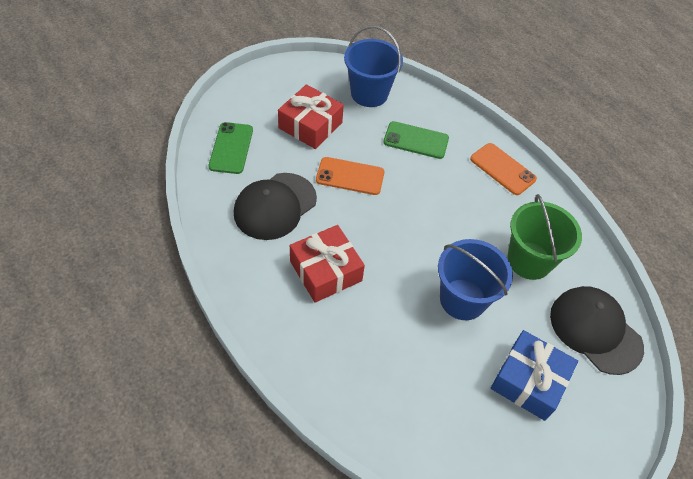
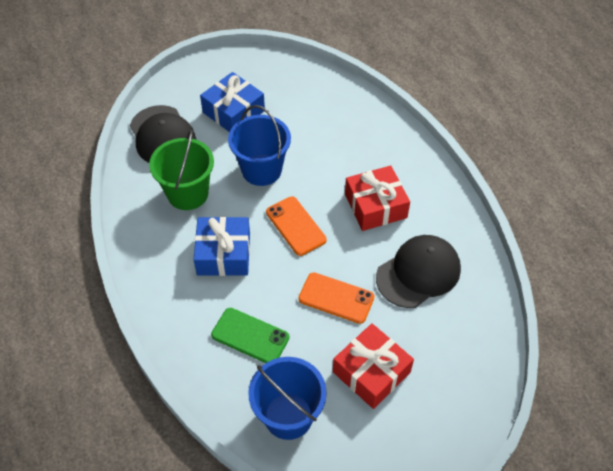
camera: 165 degrees left, 0 degrees up
(231, 148) = (466, 349): green phone -> none
(465, 203) = (223, 254): none -> blue gift
(502, 169) = (166, 288): orange phone -> orange phone (295, 226)

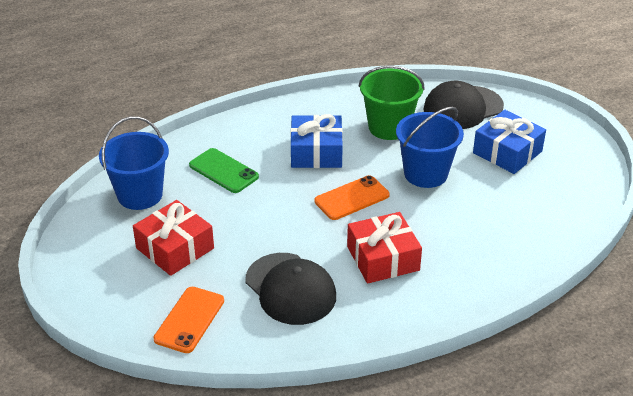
camera: 90 degrees right, 15 degrees down
(250, 336) = (223, 171): green phone -> green phone turned 75 degrees counterclockwise
(336, 298) = (261, 226): orange phone -> orange phone (189, 320)

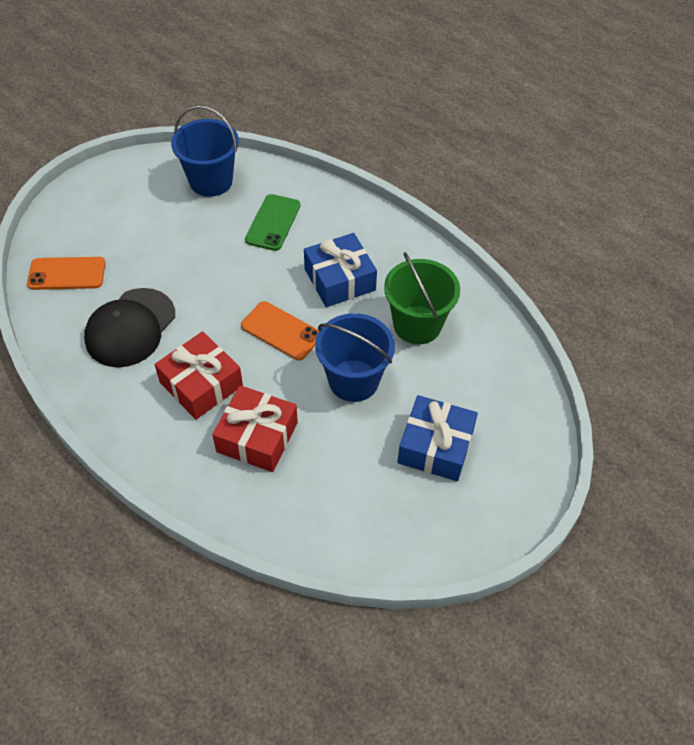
camera: 65 degrees right, 15 degrees up
(175, 248) = (151, 231): red gift -> red gift (257, 437)
(463, 108) = (496, 381): black cap -> none

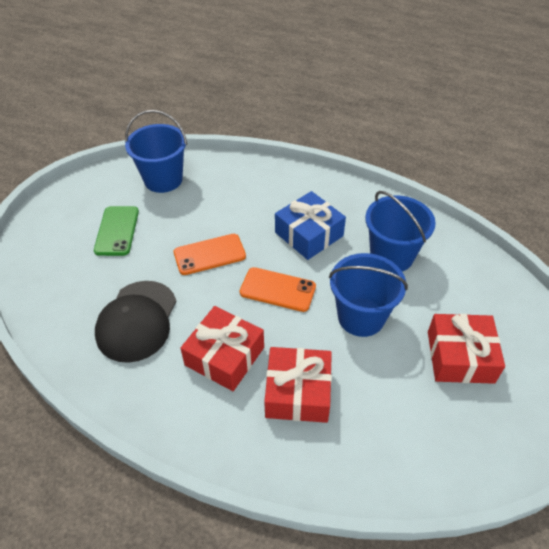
camera: 15 degrees left, 5 degrees down
(67, 274) = (58, 286): orange phone -> orange phone (209, 254)
(273, 222) = (231, 201): green phone -> green phone (117, 231)
(417, 325) = (391, 256): green bucket -> blue bucket
(435, 446) = (460, 357): blue gift -> red gift

